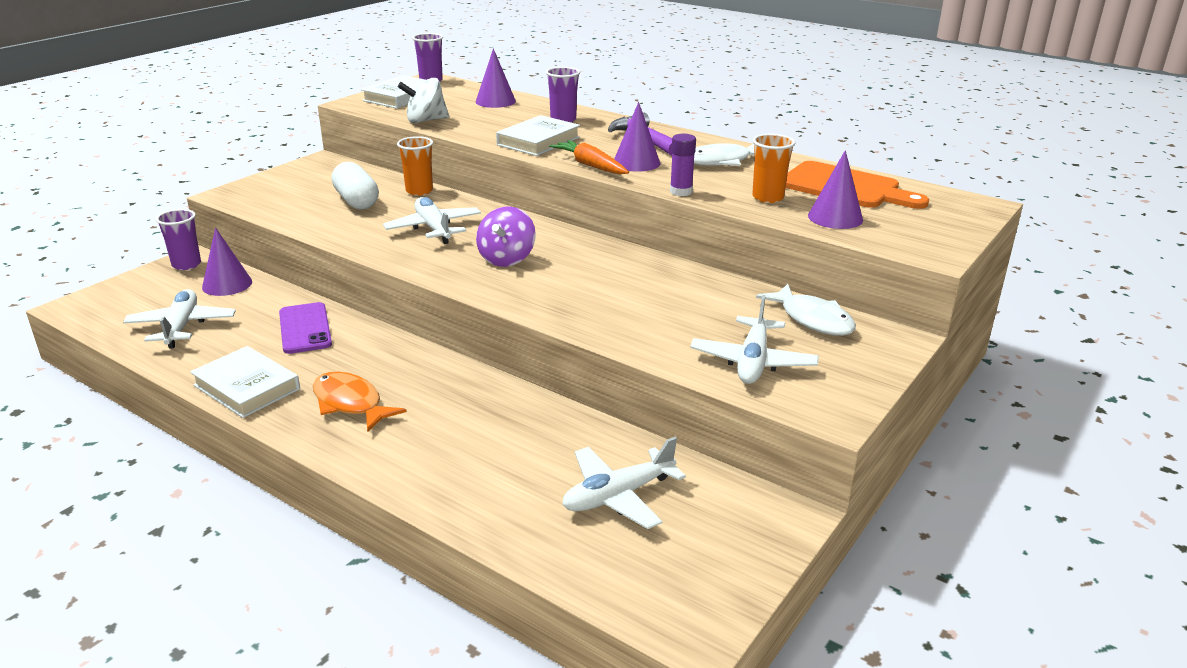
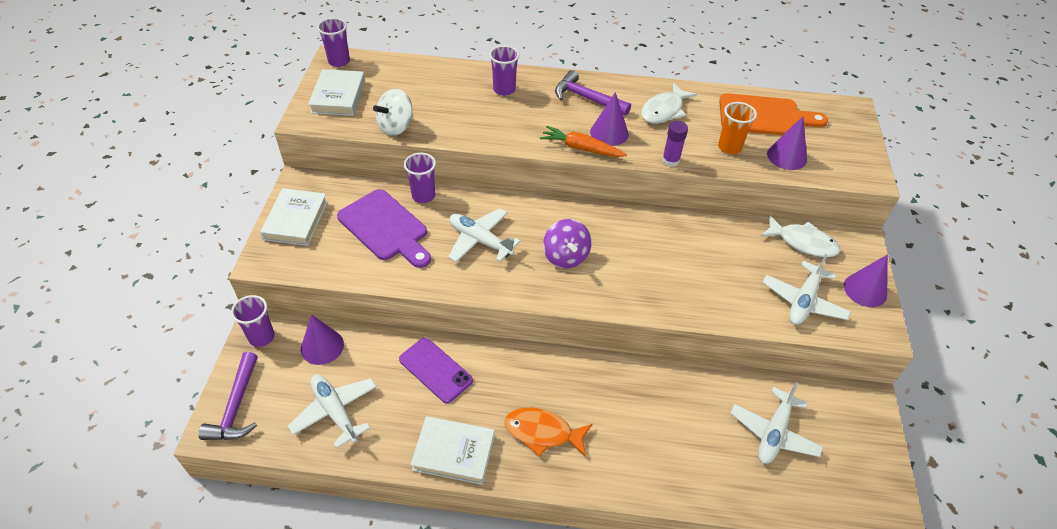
camera: 30 degrees left, 20 degrees up
(109, 298) = (236, 407): none -> purple hammer
(356, 201) = (385, 228): white capsule -> purple cutting board
(419, 191) = (423, 196): orange cup -> purple cup
(495, 101) = (425, 78): purple cone -> purple cone (865, 290)
(538, 141) = (513, 127): white book -> white book (296, 220)
(753, 361) = (803, 301): white plane -> white plane turned 45 degrees clockwise

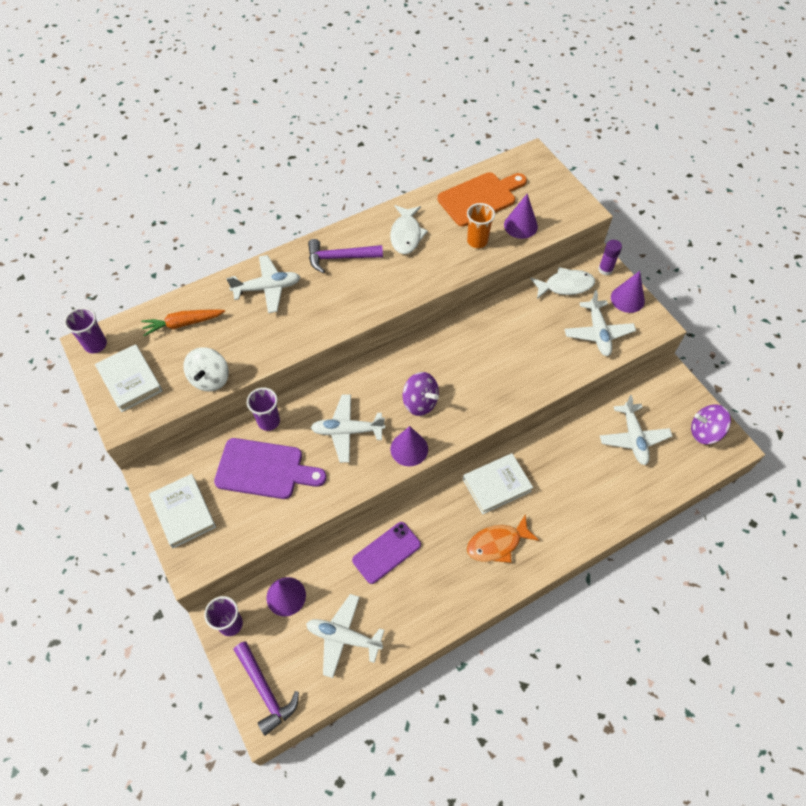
camera: 35 degrees left, 10 degrees up
(435, 370) = (386, 552): purple phone -> purple phone turned 45 degrees counterclockwise
(454, 452) = (452, 602): white book -> white book (496, 485)
(504, 90) = (267, 288): purple cup -> white plane
(581, 148) = (374, 308): orange carrot -> orange carrot (183, 324)
(609, 133) = (383, 280): purple cone -> purple cone (409, 449)
(670, 161) = (446, 278): purple glue stick -> purple glue stick (605, 269)
(867, 480) = (704, 432): none -> purple spinning top

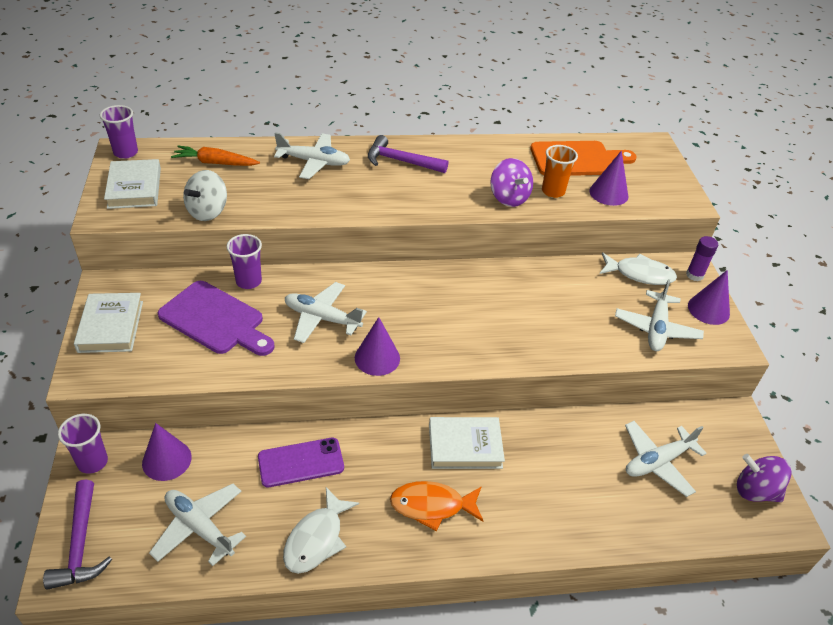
camera: 20 degrees right, 15 degrees down
(406, 235) = (480, 164): white fish -> white fish (316, 539)
(420, 402) = (415, 321): purple spinning top -> purple spinning top (509, 198)
(633, 438) = (658, 462): white plane -> white plane turned 45 degrees clockwise

